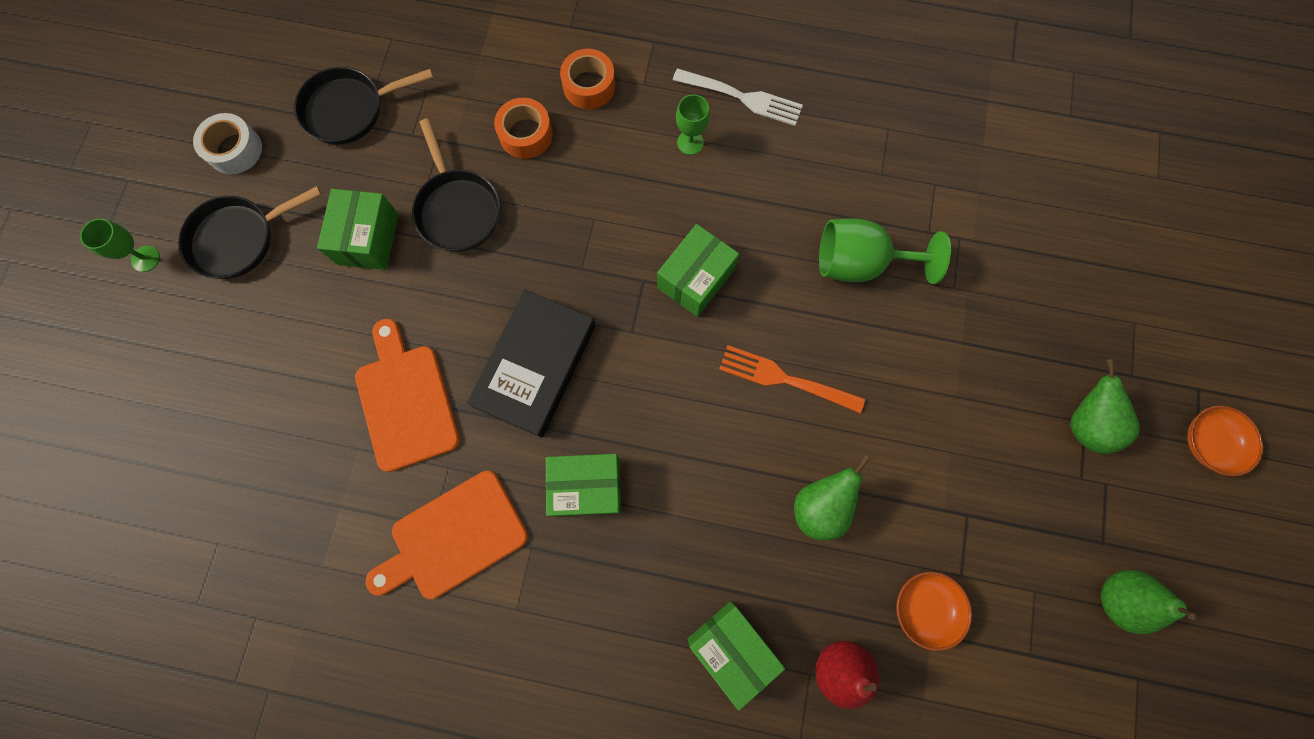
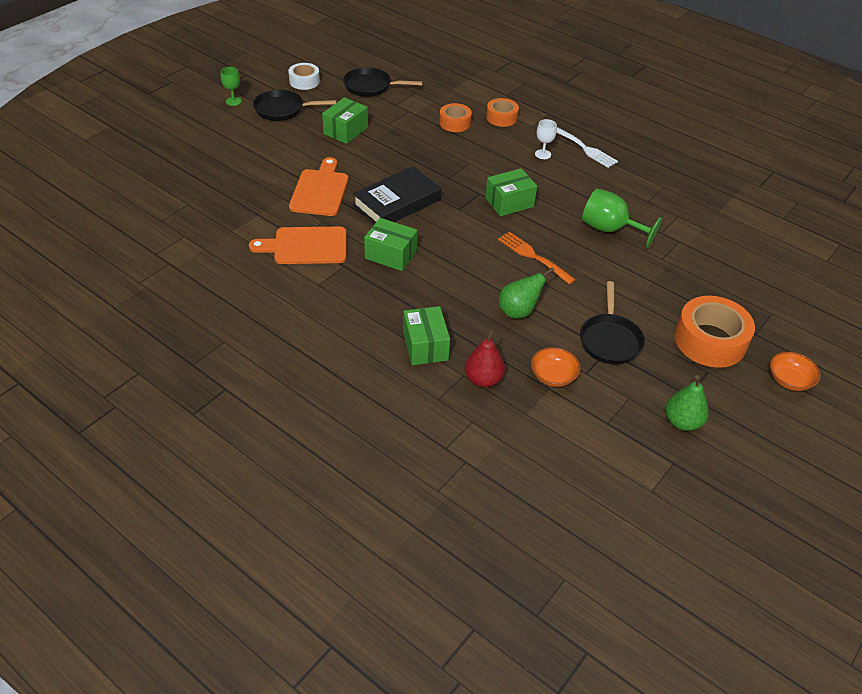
camera: 25 degrees right, 30 degrees down
(458, 209) = (399, 136): black pan -> black pan (610, 340)
(690, 143) = (543, 154): green goblet -> white goblet
(1084, 422) = (710, 341): green pear -> orange tape

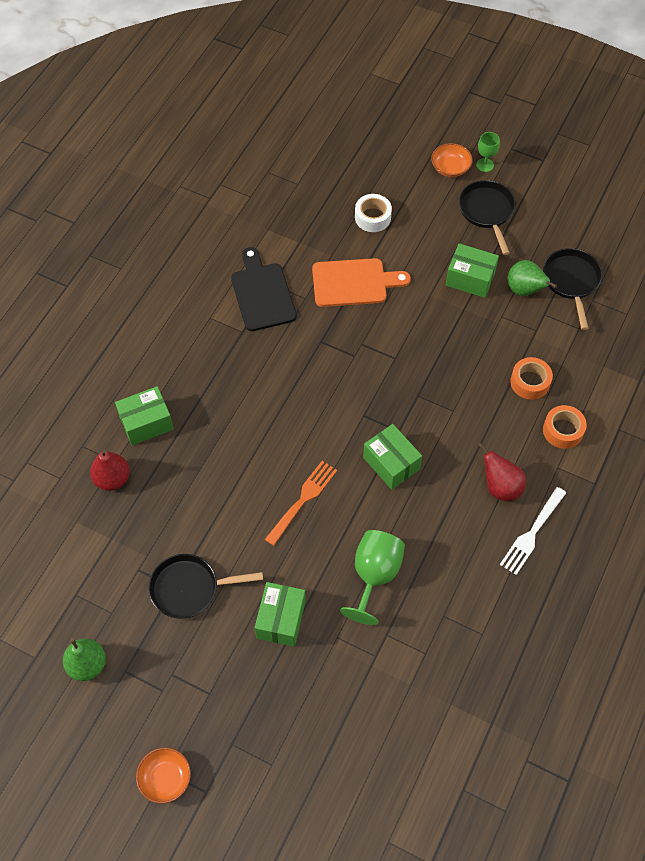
camera: 80 degrees right, 15 degrees up
(304, 81) = (553, 216): white tape -> white tape (372, 217)
(306, 246) = (262, 293): orange cutting board -> black cutting board
(391, 255) = (269, 367): green box -> green box (281, 619)
(397, 202) = (356, 355): black book -> none
(518, 311) = (212, 497): green pear -> green pear (524, 290)
(543, 154) = (500, 487): white goblet -> red pear
(553, 376) = (128, 539): orange bowl -> orange bowl (450, 168)
(710, 341) = (209, 692): orange tape -> none

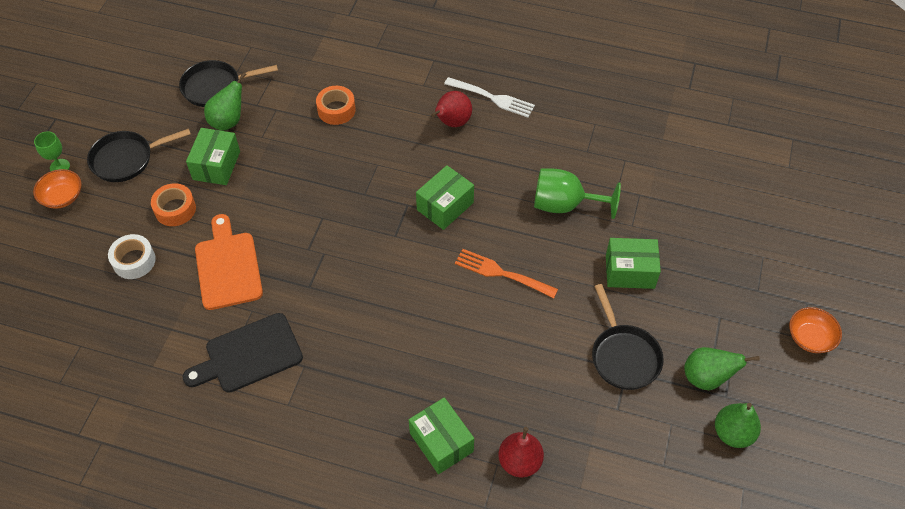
camera: 100 degrees left, 5 degrees down
(148, 659) = (706, 378): none -> green pear
(563, 430) = (385, 84): orange tape -> orange tape (175, 209)

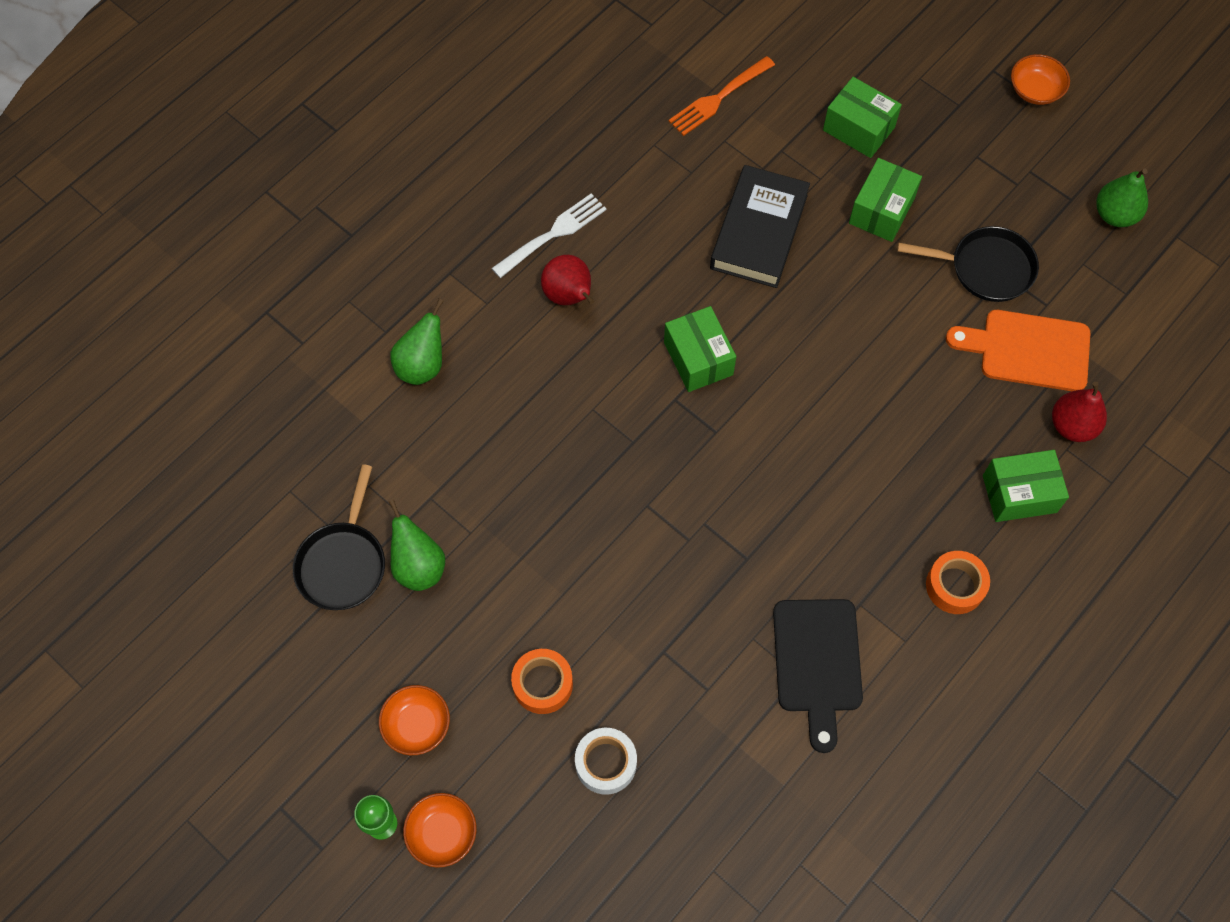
camera: 65 degrees left, 10 degrees up
(126, 159) = (417, 725): black pan -> orange bowl
(216, 165) = (491, 607): green box -> green box (858, 129)
(228, 266) = (671, 646): orange cutting board -> orange cutting board (1028, 350)
(336, 110) = (473, 423): orange tape -> orange tape (955, 586)
(502, 273) = (825, 338): orange fork -> orange fork (719, 97)
(564, 205) = (759, 231): green goblet -> black book
(706, 378) = (1043, 205): green pear -> green pear (422, 365)

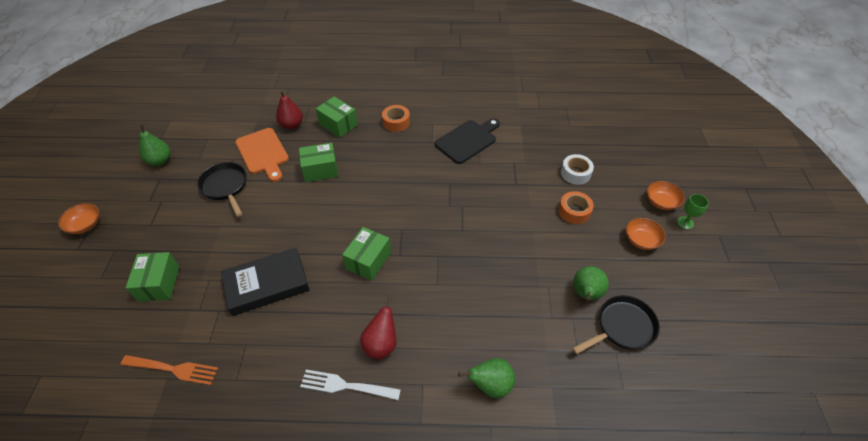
camera: 130 degrees left, 15 degrees down
(881, 210) = (215, 242): green box -> green box (320, 170)

